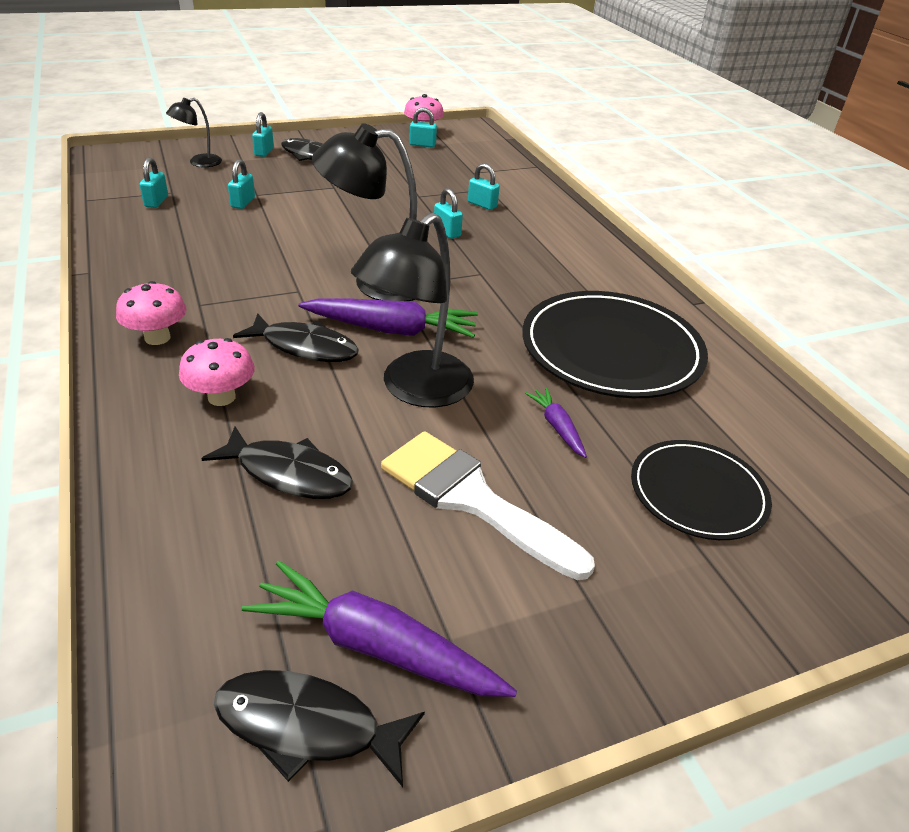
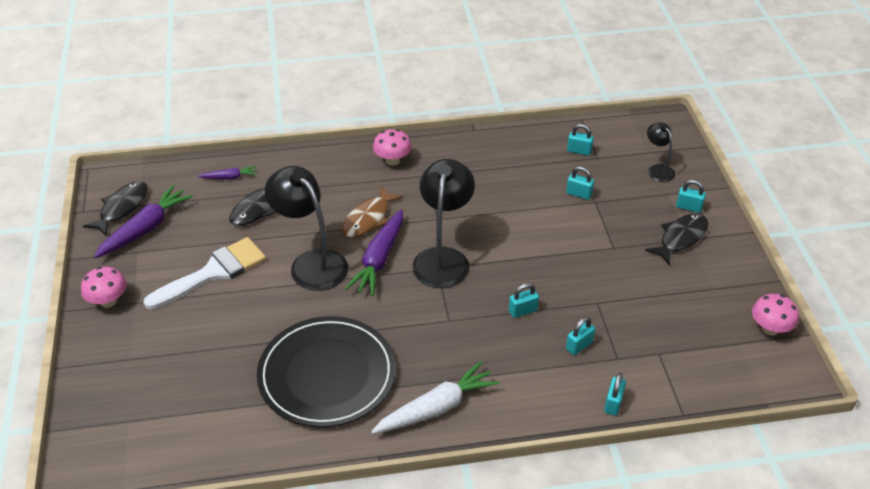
camera: 105 degrees right, 5 degrees up
(221, 397) = (328, 185): pink mushroom -> pink mushroom (108, 301)
(305, 347) = (368, 218): black fish -> brown fish
(422, 145) = (730, 323): turquoise padlock -> turquoise padlock (613, 403)
(557, 427) = (255, 322): purple carrot -> purple carrot (229, 177)
(609, 274) = (436, 408): none -> white carrot
(697, 493) = (176, 372): black plate -> none

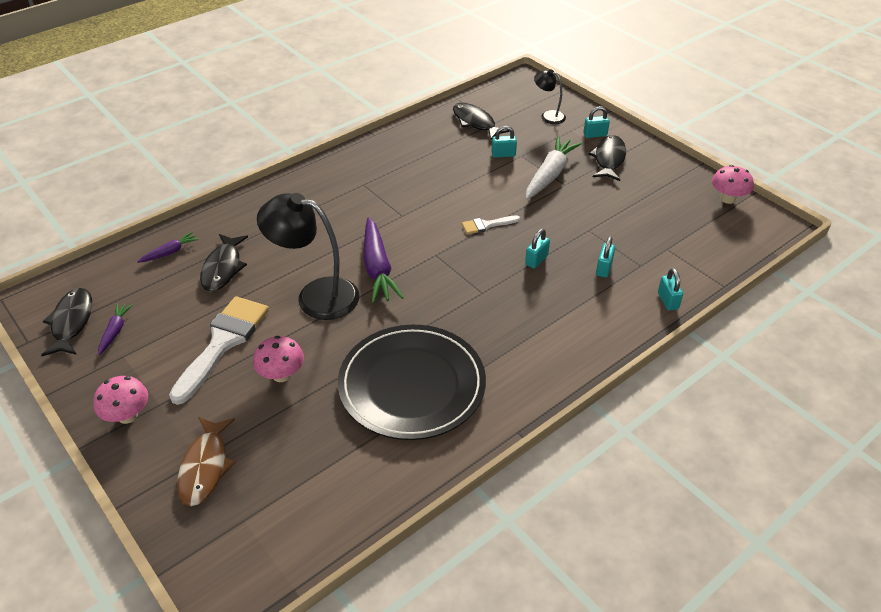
camera: 30 degrees left, 0 degrees up
(145, 229) = (115, 331): purple carrot -> purple carrot, size x0.52
(368, 218) = (339, 238): brown fish -> brown fish (205, 467)
(392, 160) = (321, 183): pink mushroom -> pink mushroom (281, 375)
(436, 408) = (533, 368): white carrot -> white carrot (550, 175)
(443, 258) = (434, 245): black lamp -> none
(505, 258) = (487, 225): none -> white brush
(579, 151) = (475, 122): turquoise padlock -> black fish

